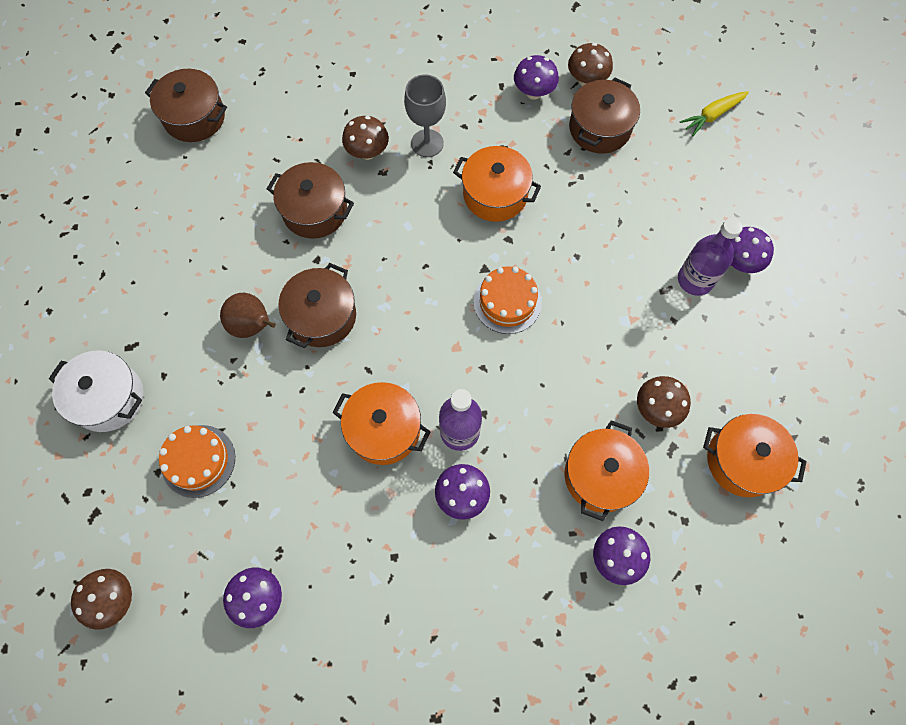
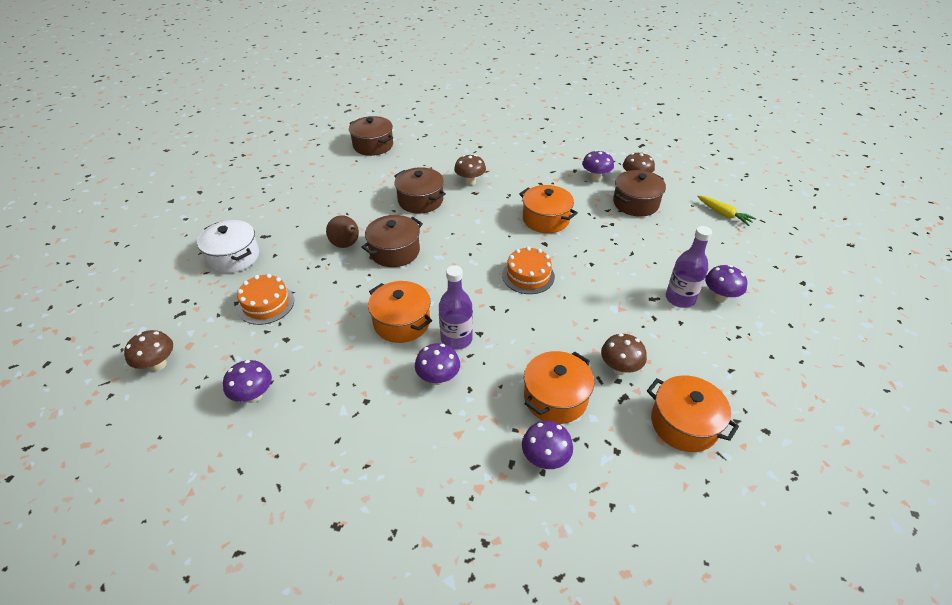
camera: 20 degrees right, 25 degrees down
(427, 143) = (511, 186): grey goblet -> none
(712, 116) = (723, 214): yellow carrot -> yellow carrot turned 120 degrees counterclockwise

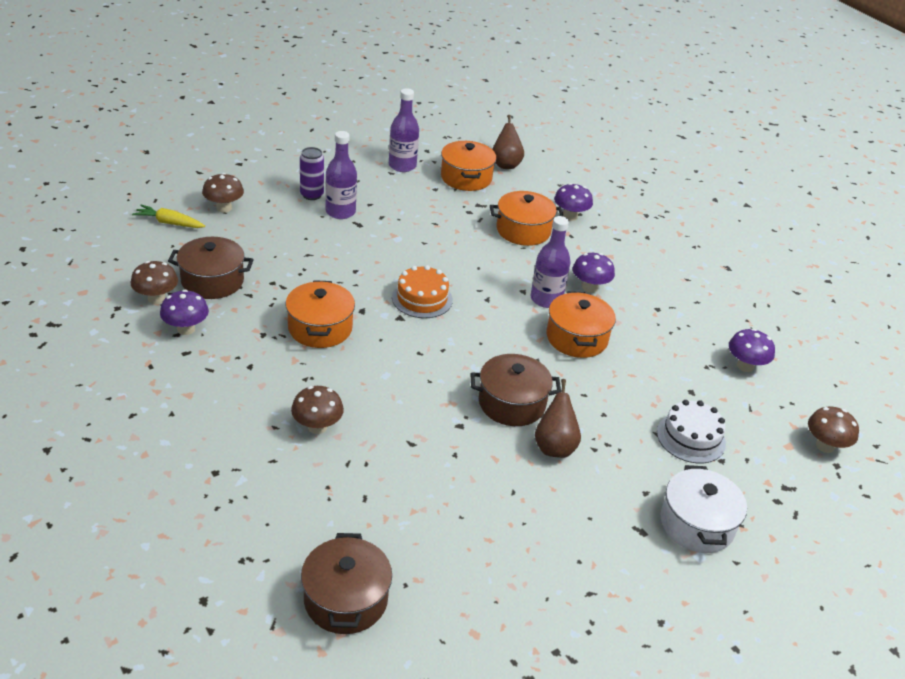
camera: 140 degrees left, 5 degrees down
(266, 304) = (691, 437): orange cake -> white cake
(420, 200) = (408, 444): brown pot -> none
(619, 368) = (457, 215): brown mushroom -> brown mushroom (224, 208)
(692, 485) = (505, 164): none -> brown pear
(720, 297) = (312, 195): purple mushroom -> purple can
(723, 214) = (169, 223): yellow carrot -> yellow carrot turned 75 degrees counterclockwise
(741, 387) = (402, 166): none -> purple bottle

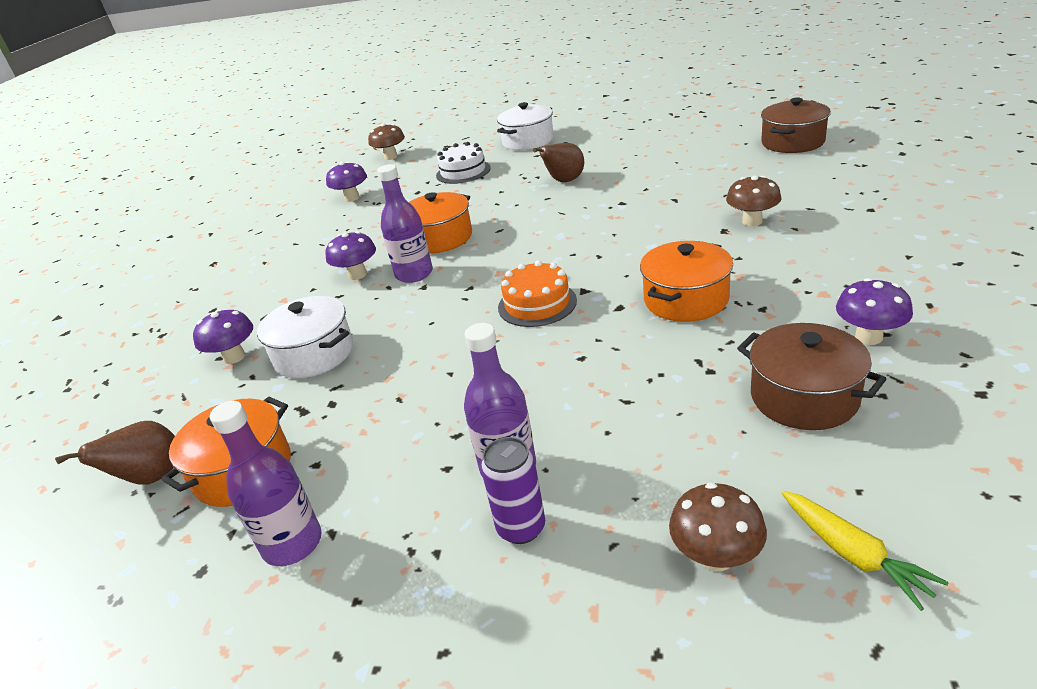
camera: 130 degrees left, 5 degrees down
(156, 298) = (908, 391): brown mushroom -> none
(511, 403) = (561, 208): brown pot -> none
(523, 230) = (314, 354): orange pot -> white pot

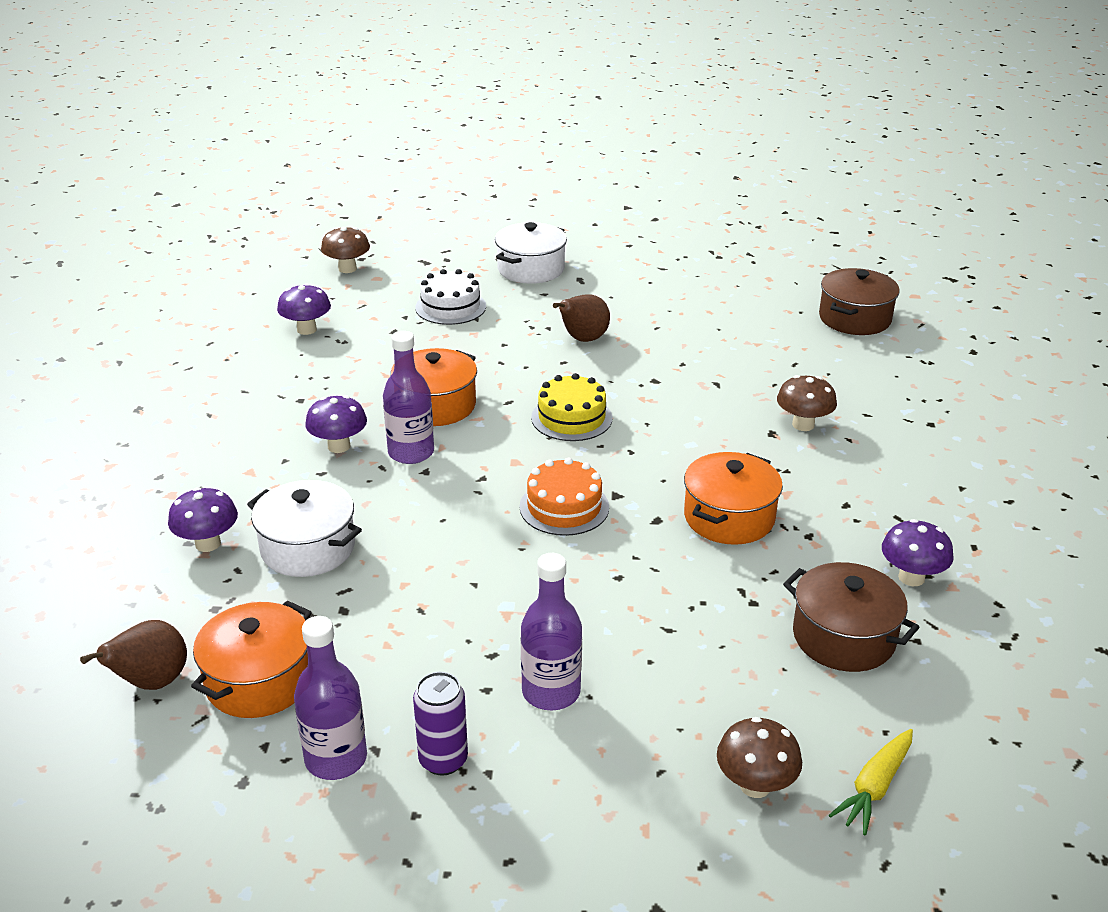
camera: 10 degrees left, 0 degrees up
(521, 528) = (570, 752): purple can -> purple can (443, 760)
(550, 236) = (571, 418): none -> yellow cake
(853, 554) = (874, 787): yellow carrot -> yellow carrot turned 75 degrees clockwise

